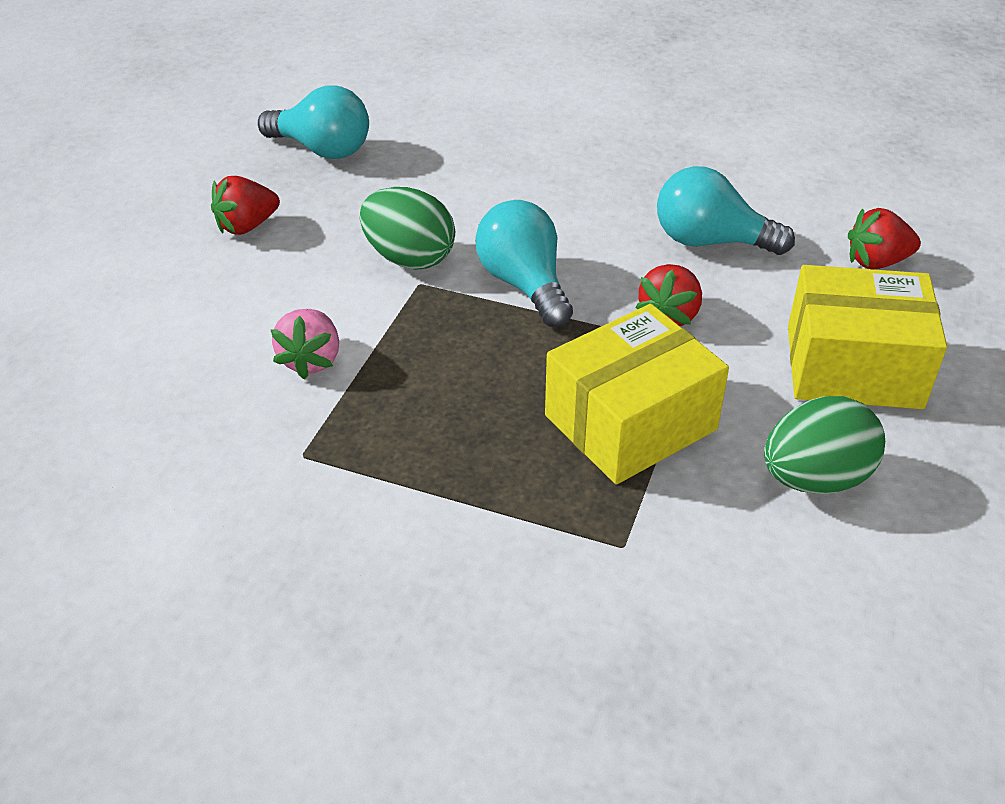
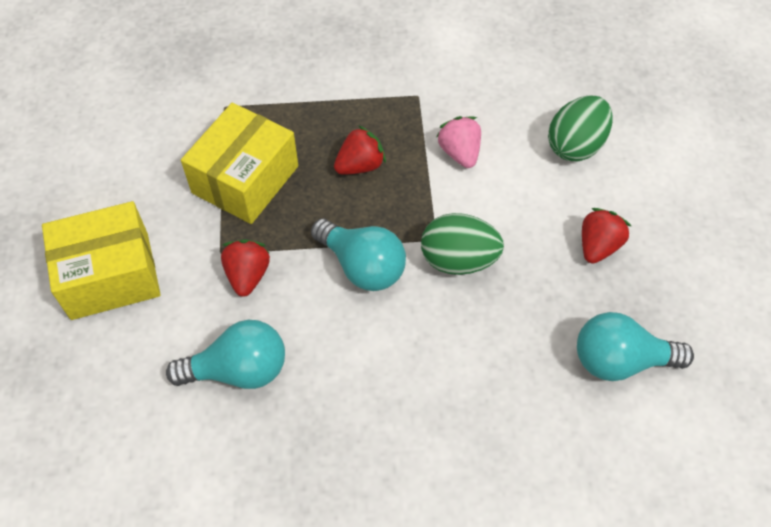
camera: 155 degrees right, 15 degrees up
(815, 478) = (127, 180): green egg -> green egg (575, 146)
(877, 262) = (97, 398): red strawberry -> red strawberry (360, 165)

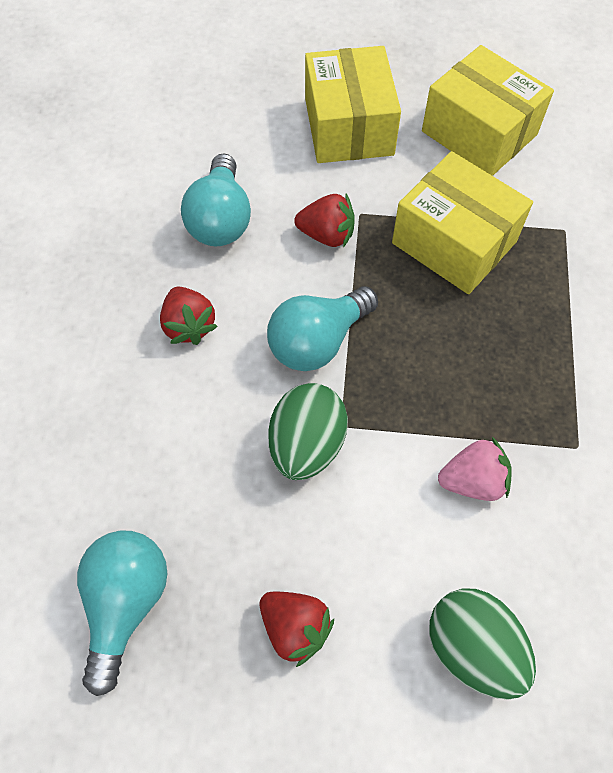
camera: 100 degrees right, 5 degrees up
(116, 170) = (479, 133): none -> yellow box
(360, 165) = (462, 359): red strawberry -> red strawberry (189, 326)

